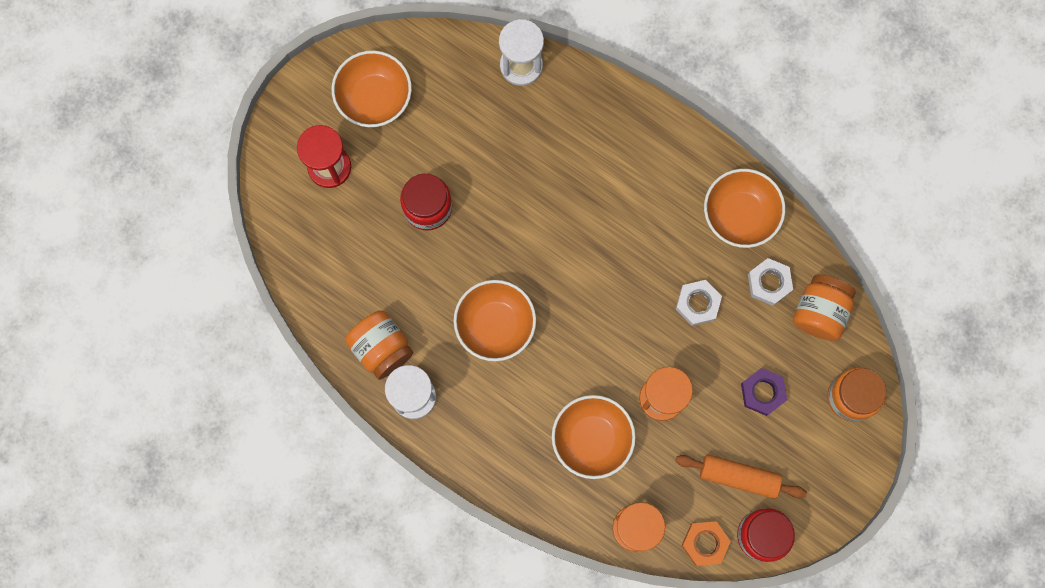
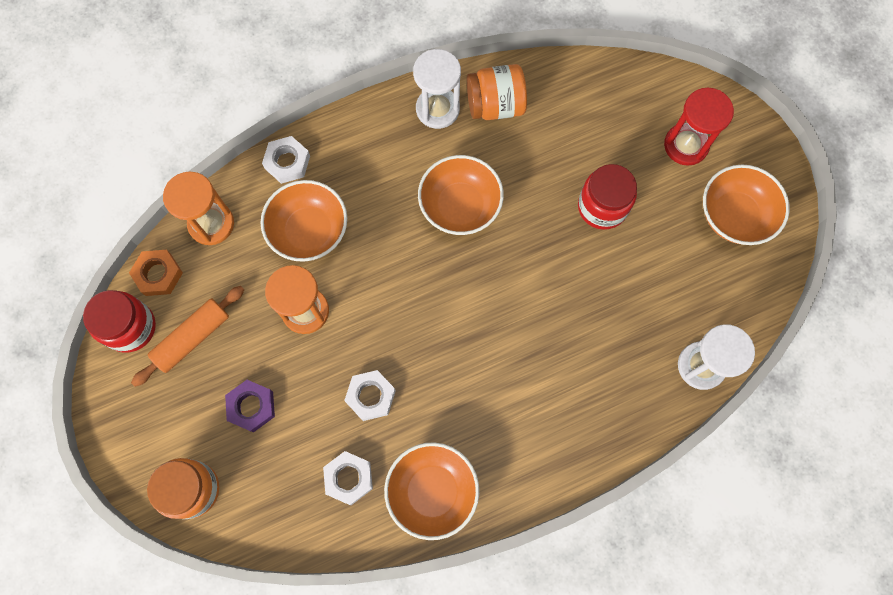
camera: 120 degrees right, 5 degrees down
(541, 498) = (287, 162): none -> white nut
(819, 312) = (290, 511): orange jar -> none

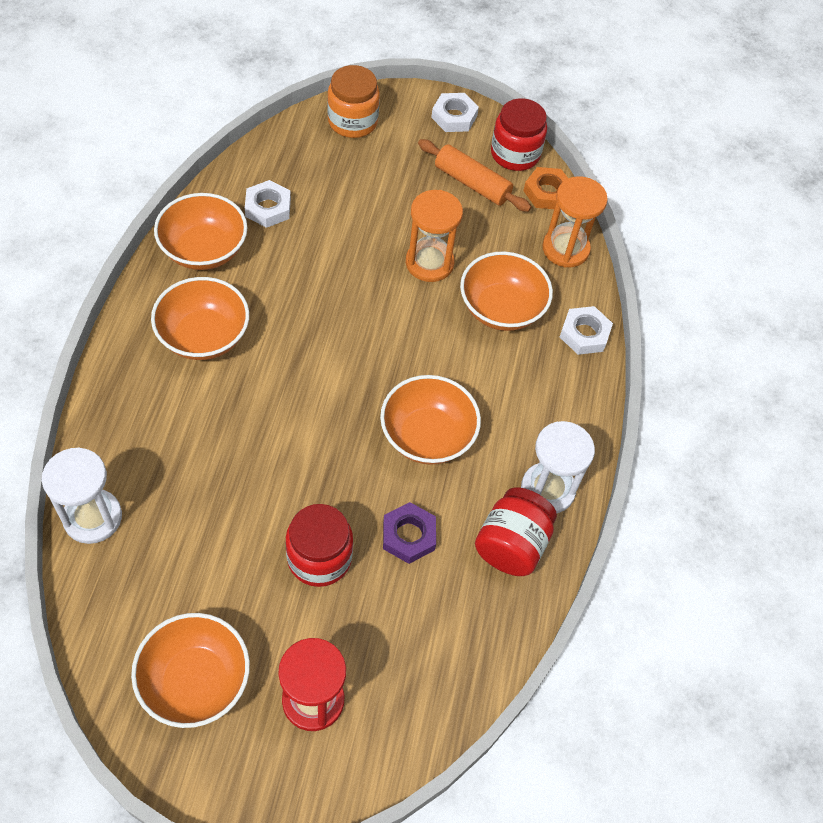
camera: 120 degrees right, 15 degrees down
(192, 338) = (472, 183): orange rolling pin -> orange rolling pin turned 45 degrees counterclockwise
(251, 406) = (381, 186): purple nut -> purple nut (408, 536)
(370, 396) = (316, 260): white nut -> white nut (454, 117)
(495, 105) = (511, 544): orange jar -> red jar
(509, 419) = (203, 336): none -> orange bowl

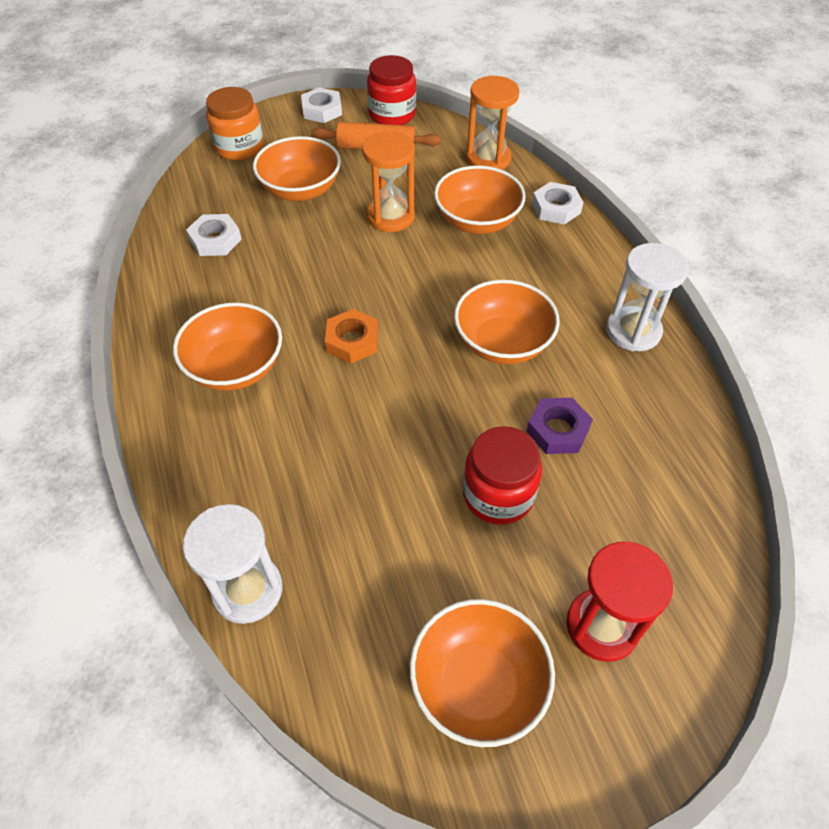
camera: 25 degrees left, 5 degrees down
(204, 250) = (180, 298): orange bowl -> orange bowl (301, 190)
(511, 544) = (645, 388): red jar -> none
(547, 192) = (440, 129): orange nut -> orange nut (352, 341)

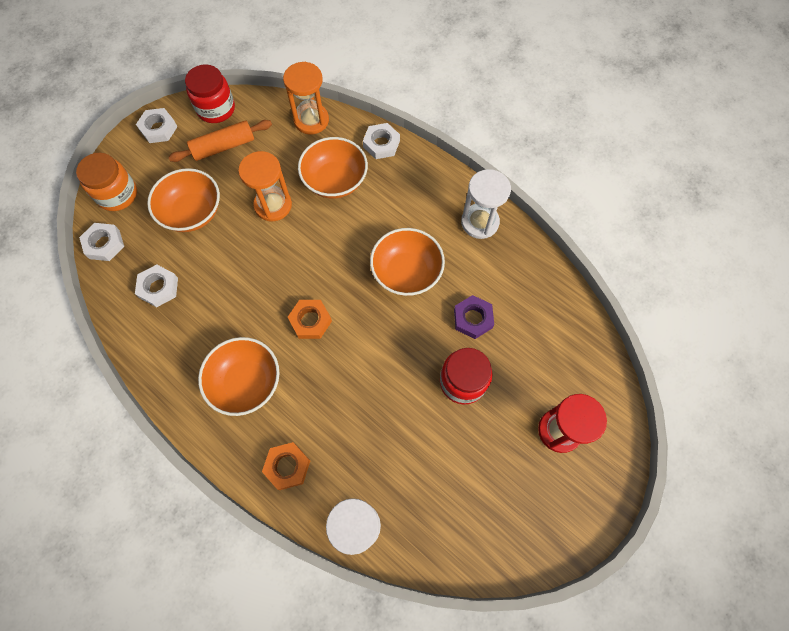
camera: 30 degrees left, 15 degrees up
(194, 182) = (104, 244): none -> white nut
(215, 476) = (287, 466): none -> orange nut
(478, 684) = (515, 502): orange bowl -> none

